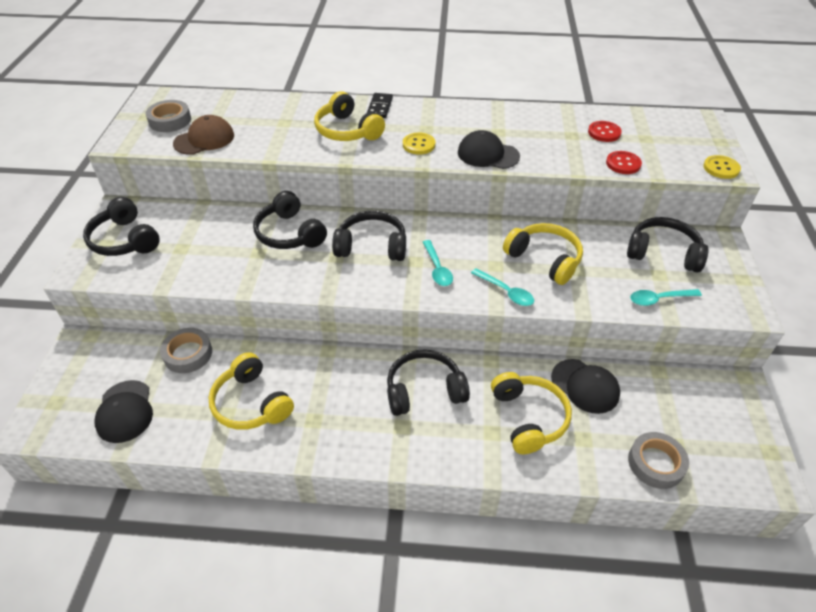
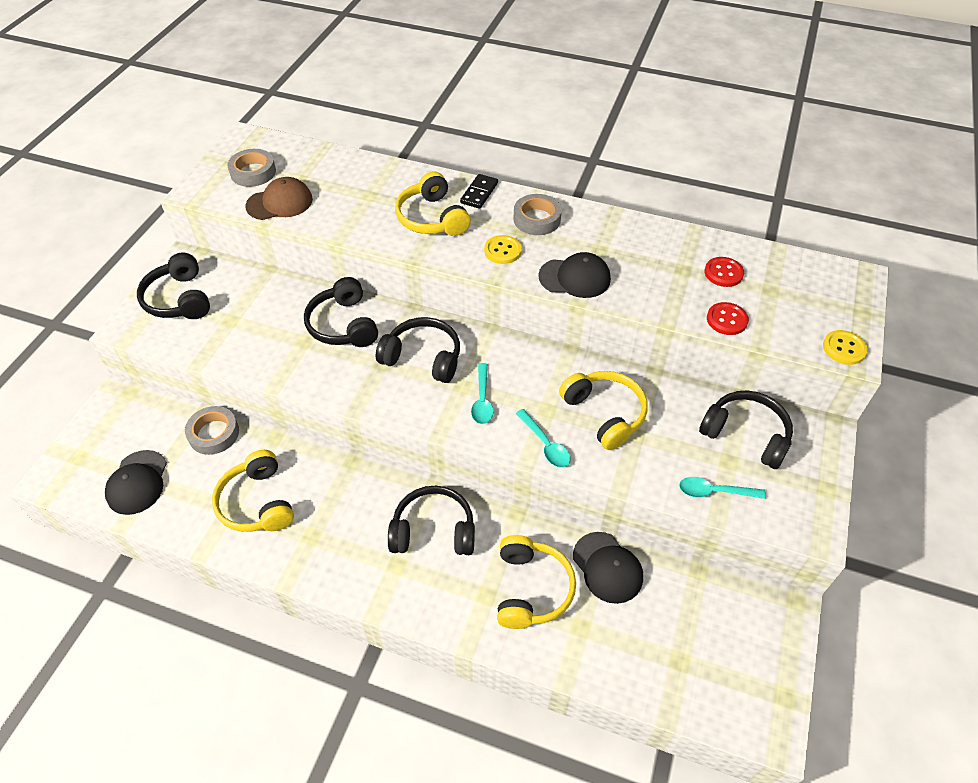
camera: 15 degrees right, 5 degrees up
(488, 154) = (574, 278): black cap -> black cap turned 150 degrees clockwise
(656, 463) = (648, 675): grey tape -> grey tape (537, 219)

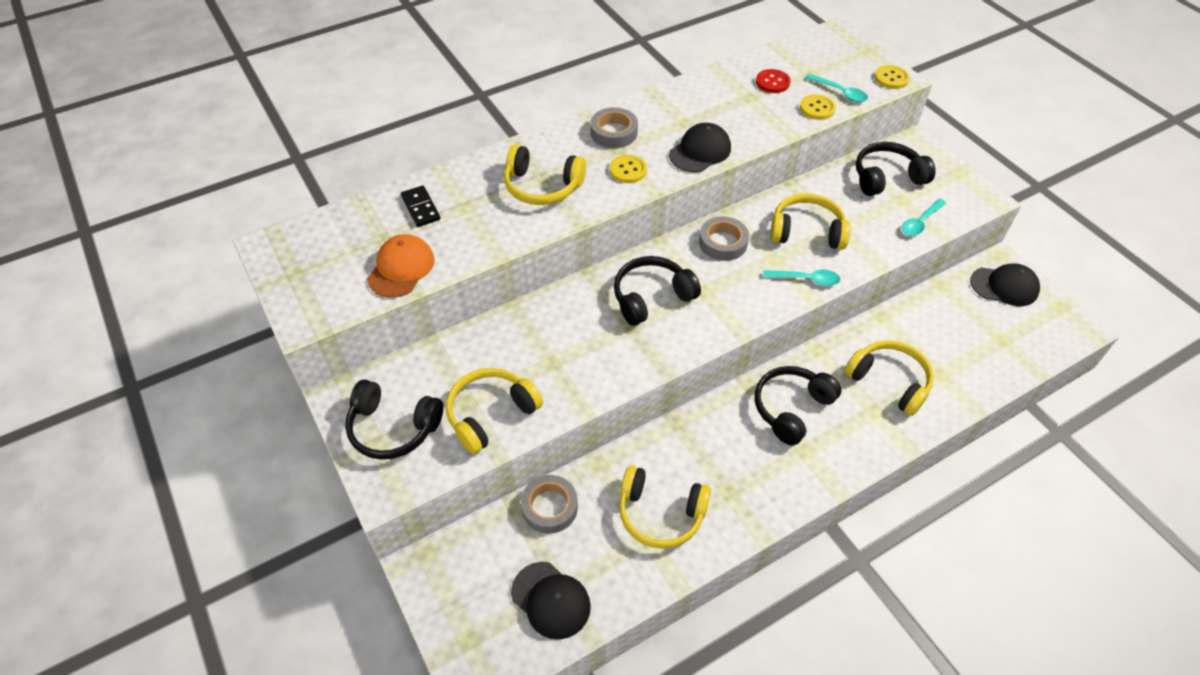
camera: 50 degrees left, 0 degrees up
(230, 338) = (491, 414): none -> yellow headphones
(253, 172) = (332, 265): grey tape -> grey tape (723, 243)
(279, 203) = (401, 268): brown cap -> orange cap
(343, 325) = (560, 326): black headphones -> none
(479, 193) = (545, 144): black domino -> black domino (421, 208)
(482, 400) = (730, 288): turquoise spoon -> turquoise spoon (840, 92)
(607, 567) = (903, 329): black cap -> black cap (1004, 286)
(727, 320) = (817, 108): red button -> yellow button

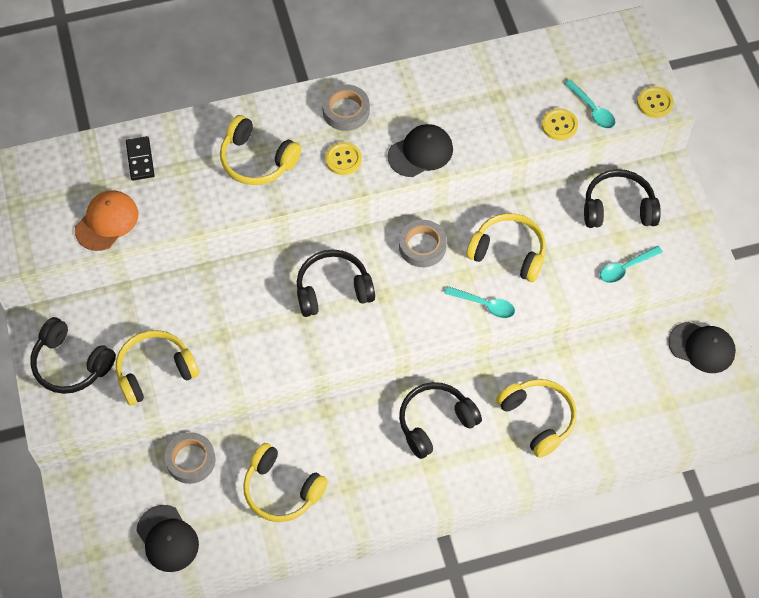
camera: 15 degrees right, 10 degrees up
(772, 82) = (529, 82): red button -> none

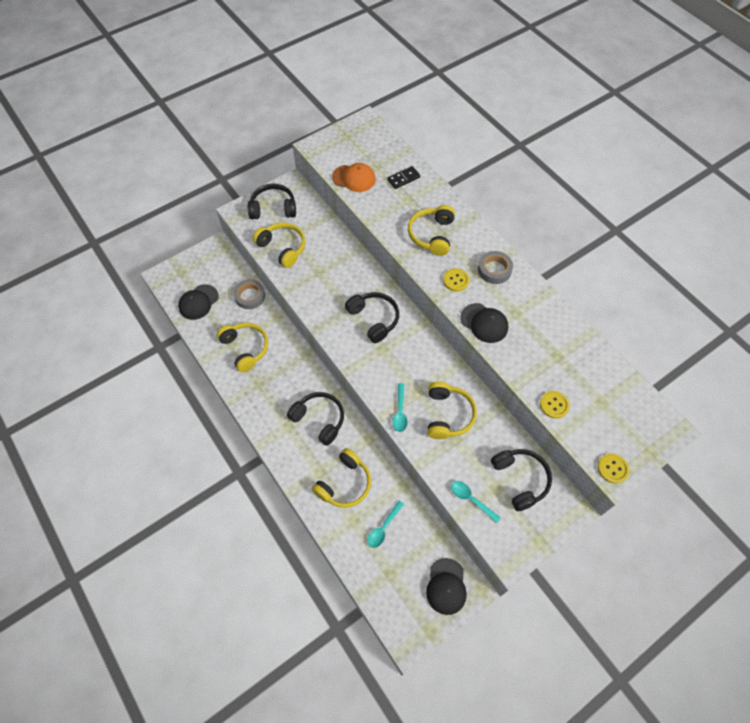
camera: 70 degrees right, 0 degrees up
(71, 364) = (273, 208): black headphones -> black headphones turned 75 degrees clockwise
(282, 490) = (245, 348): yellow headphones -> yellow headphones turned 135 degrees clockwise
(422, 246) = (428, 360): grey tape -> none
(592, 110) = (580, 424): turquoise spoon -> turquoise spoon (383, 528)

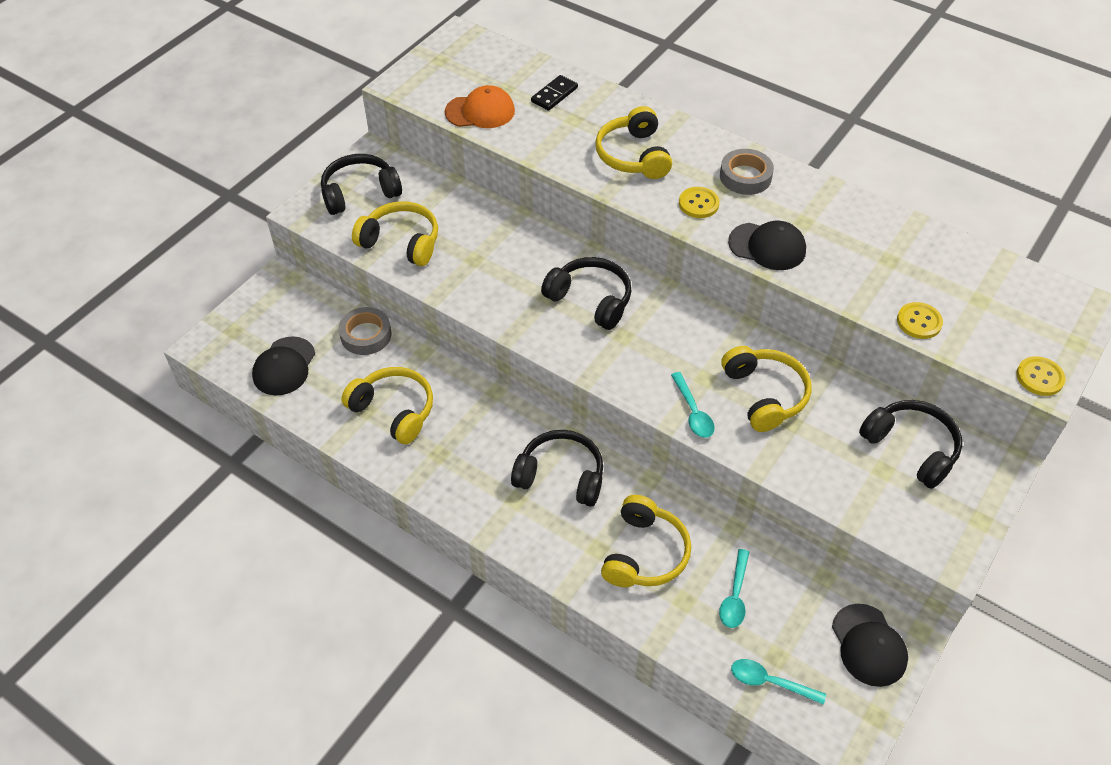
camera: 20 degrees left, 10 degrees down
(471, 499) = (857, 496): turquoise spoon -> turquoise spoon (770, 682)

